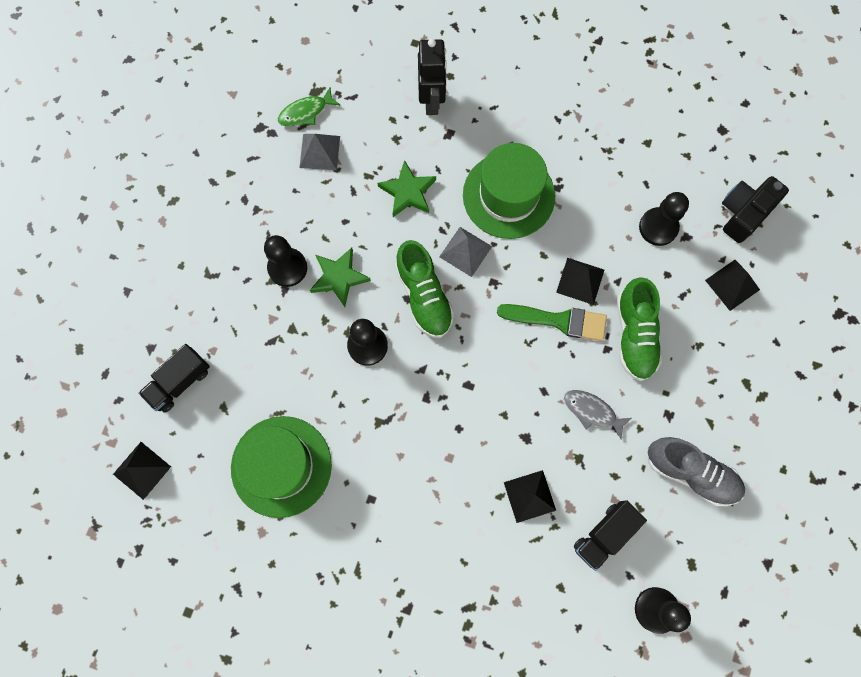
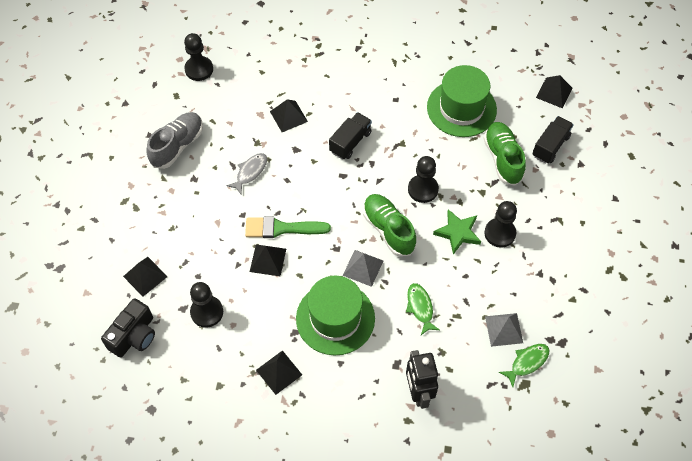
camera: 170 degrees right, 15 degrees down
(408, 192) = (420, 307): green star -> green fish
(580, 146) = (279, 372): none -> black pyramid
(592, 411) = (250, 172): grey fish -> grey fish turned 75 degrees counterclockwise
(604, 535) = (235, 102): black truck -> black truck (350, 142)
(634, 335) = (222, 227): green shoe -> green shoe (502, 159)
(690, 472) = (177, 146): grey shoe -> grey shoe turned 105 degrees clockwise

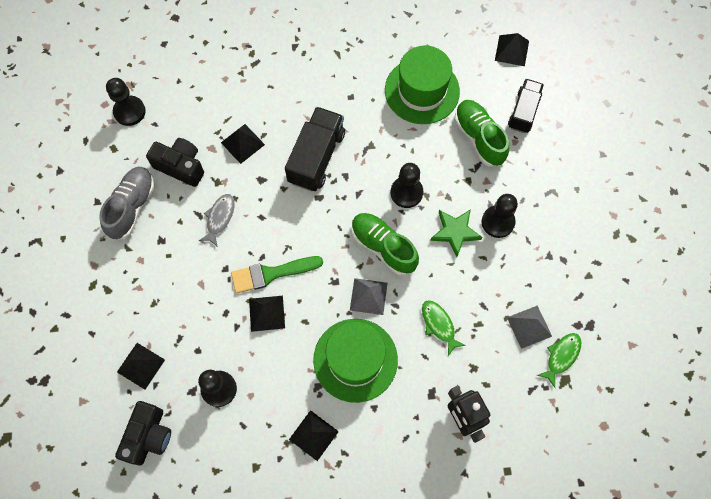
camera: 15 degrees left, 10 degrees up
(229, 123) = (181, 166): none -> black camera
(350, 142) = (316, 157): black truck -> black truck, size x1.51

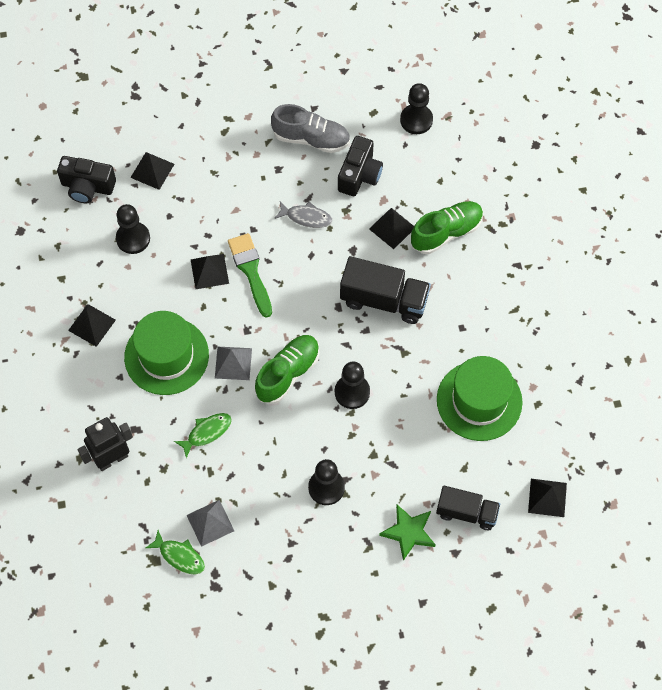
camera: 85 degrees right, 5 degrees down
(455, 232) = (310, 444): green star -> green star (408, 532)
(479, 138) = (427, 464): green shoe -> green shoe (446, 232)

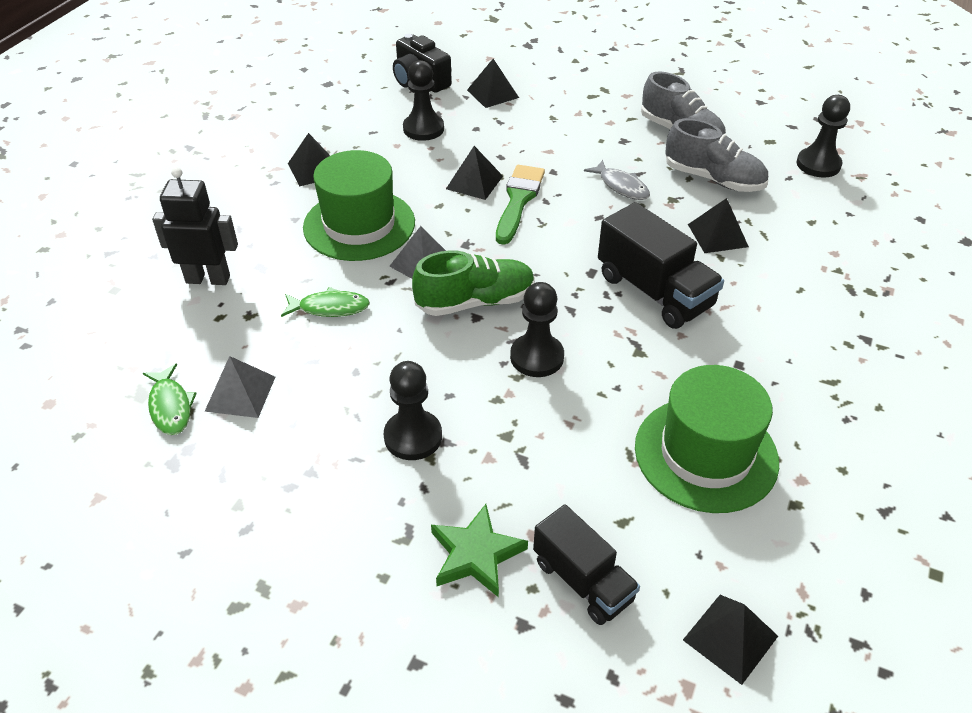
camera: 35 degrees right, 20 degrees down
(359, 175) = (713, 179): black camera -> grey shoe
(446, 232) = (786, 267): green shoe -> none

